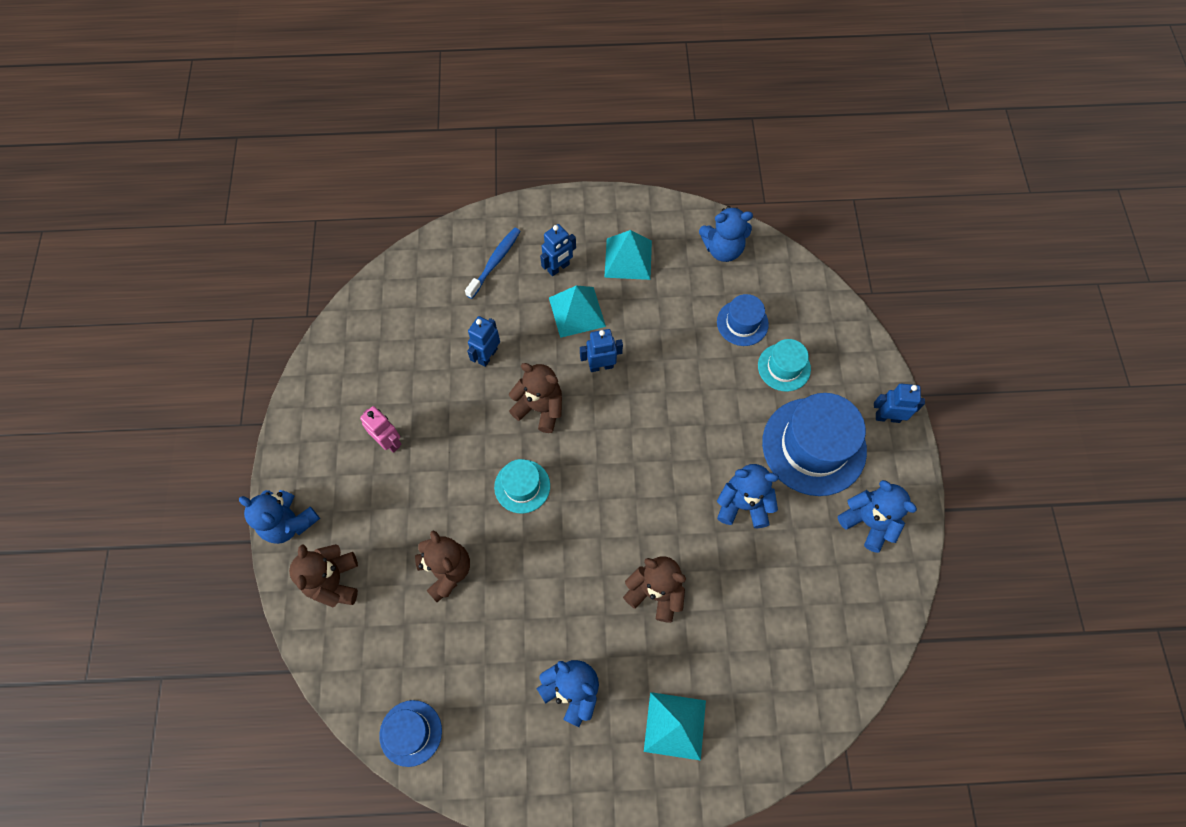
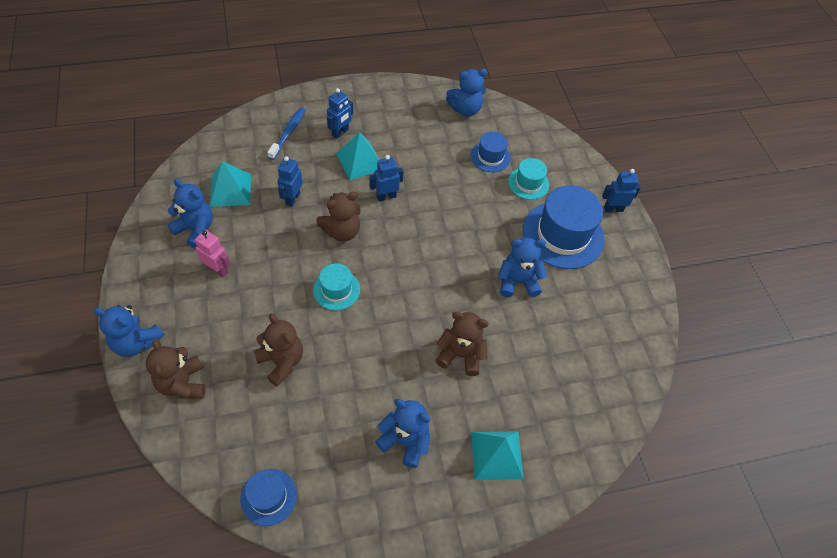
camera: 15 degrees left, 10 degrees down
(540, 408) = (342, 231): brown teddy bear -> brown teddy bear turned 135 degrees clockwise
(628, 258) = (394, 122): turquoise pyramid -> turquoise pyramid (230, 190)
(868, 522) = (616, 282): blue teddy bear -> blue teddy bear (196, 229)

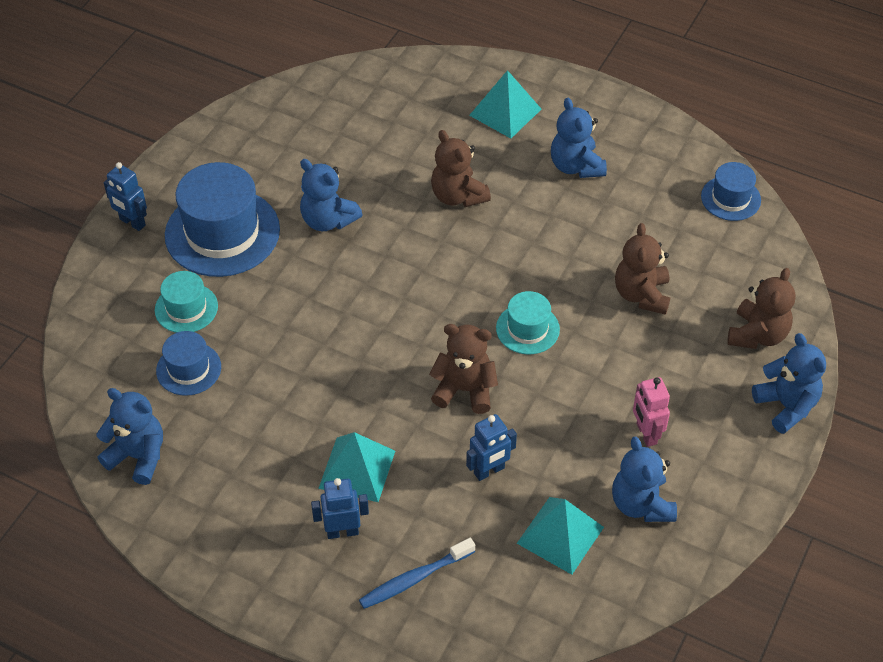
camera: 135 degrees left, 5 degrees down
(386, 196) = (371, 399): blue robot -> none

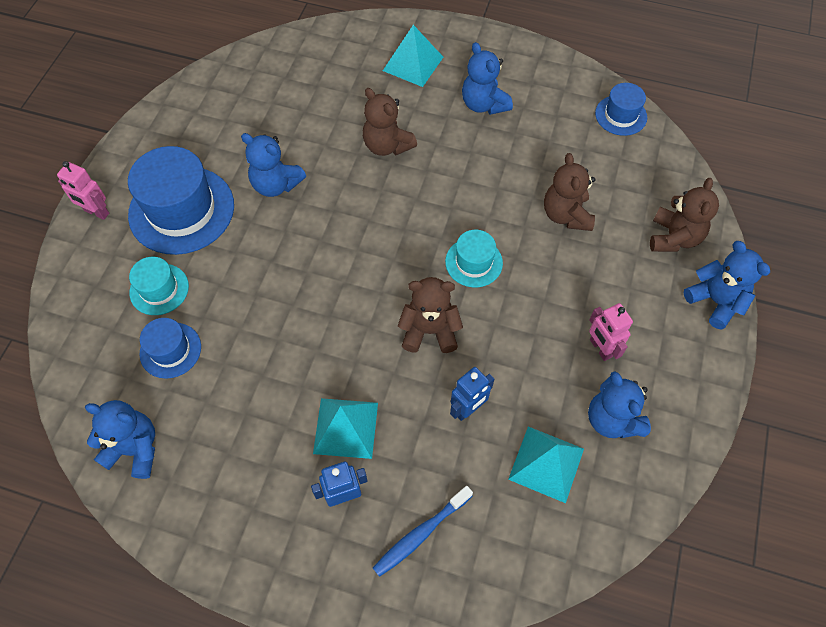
camera: 10 degrees left, 10 degrees up
(132, 222) = (96, 212): blue robot -> pink robot

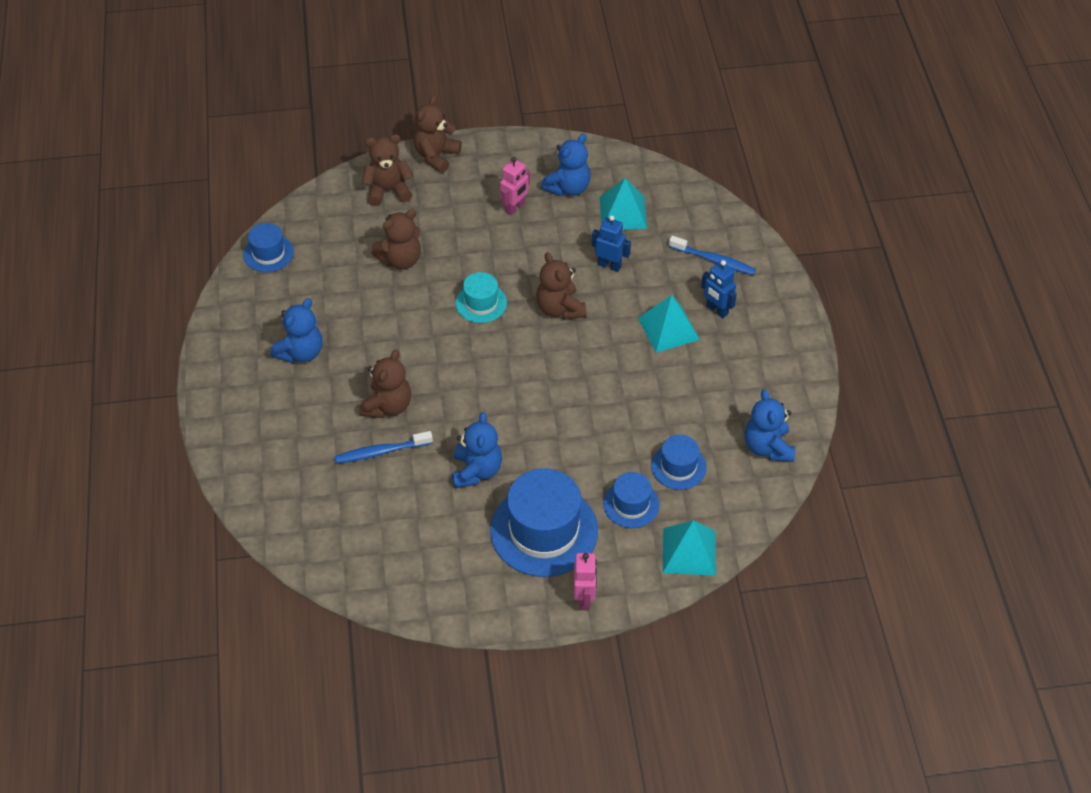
camera: 115 degrees left, 10 degrees down
(159, 289) = (631, 504): turquoise hat -> blue hat
(340, 125) = (381, 452): none -> blue toothbrush
(413, 64) = (272, 425): turquoise pyramid -> turquoise pyramid (689, 551)
(715, 301) = (436, 156): blue teddy bear -> brown teddy bear

